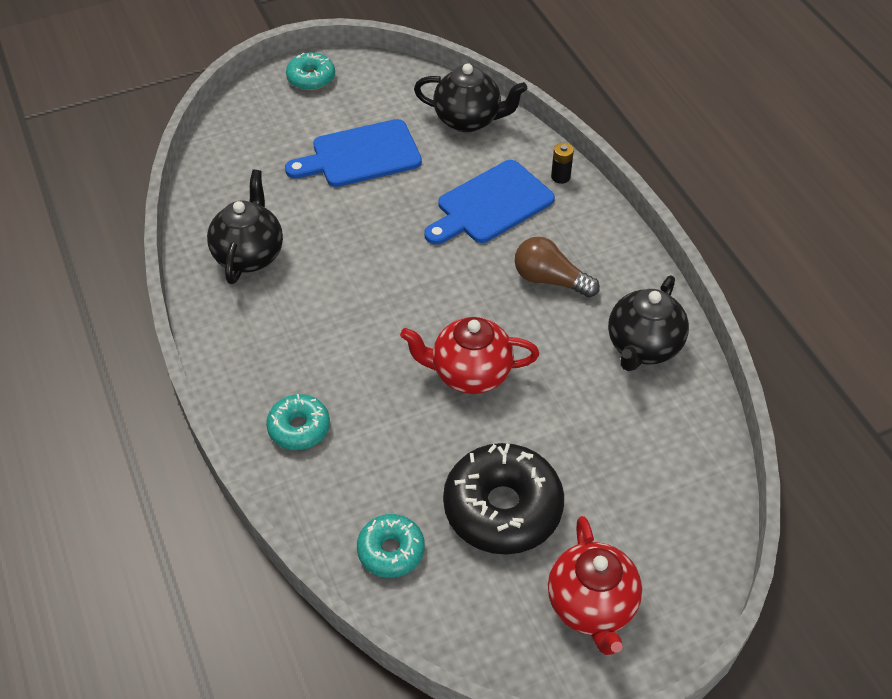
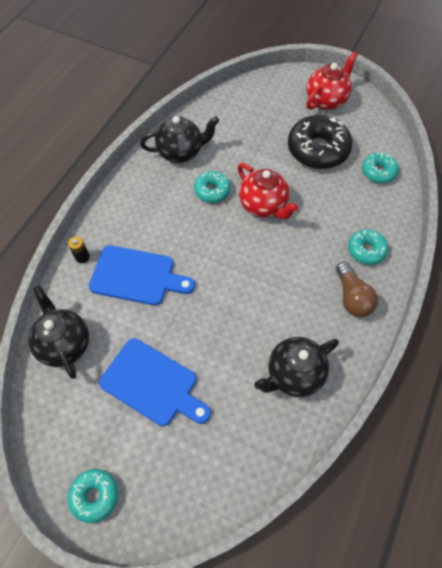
camera: 130 degrees left, 10 degrees up
(545, 338) = (212, 191): none -> turquoise donut
(550, 280) = (171, 212): brown light bulb -> brown light bulb (352, 297)

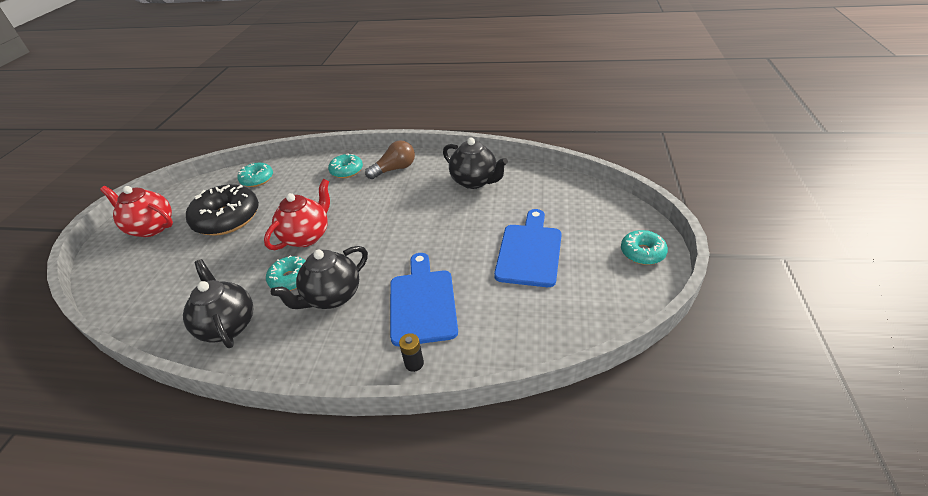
camera: 105 degrees left, 20 degrees down
(64, 344) = (529, 331): black teapot -> black teapot (332, 296)

